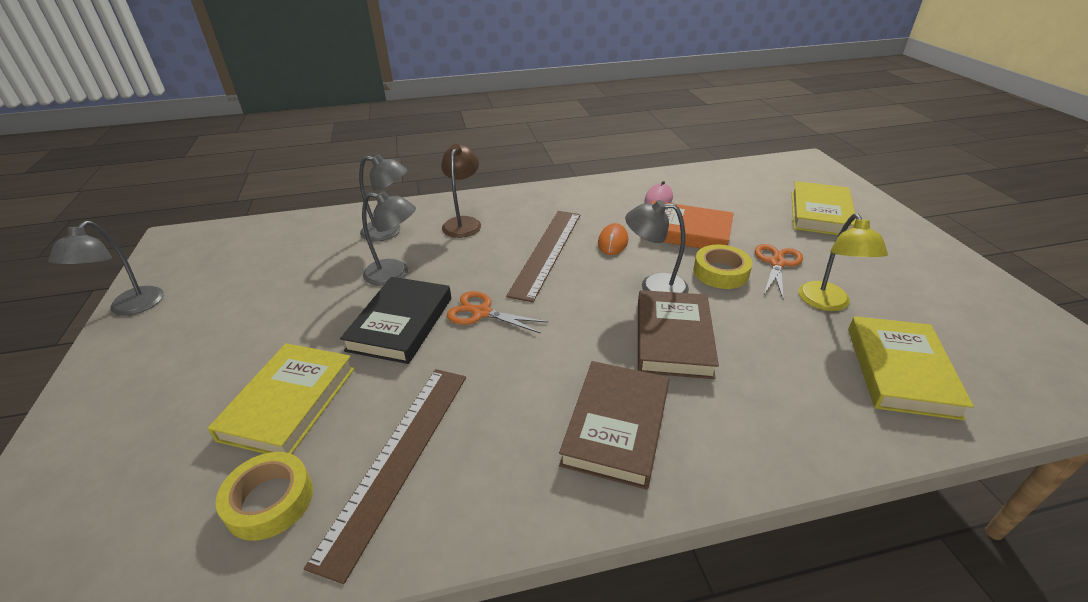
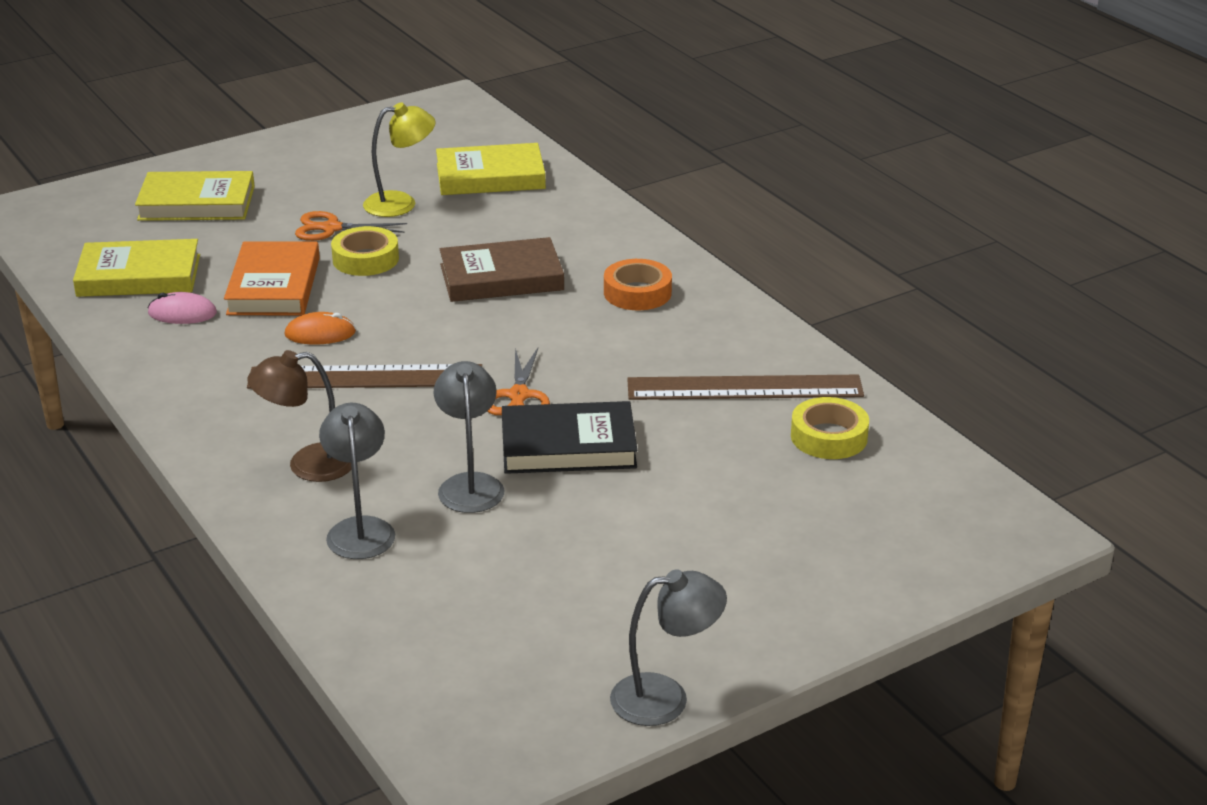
camera: 110 degrees left, 5 degrees down
(289, 403) = (728, 474): yellow book -> yellow book (139, 276)
(616, 426) = (637, 293): brown book -> orange tape
(654, 286) = (413, 296): grey lamp -> none

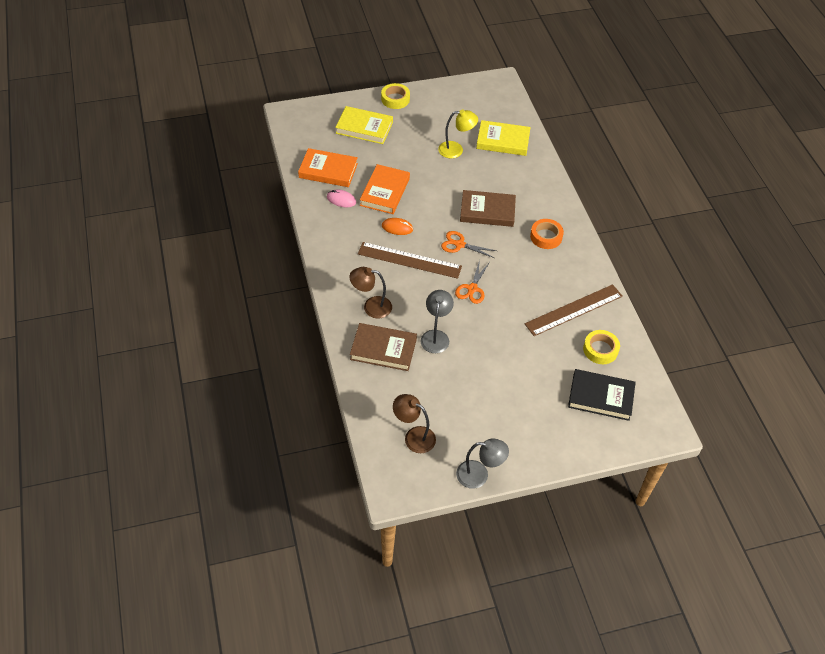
camera: 15 degrees right, 20 degrees up
(139, 276) = (328, 170): yellow book -> orange book
(331, 228) = (420, 159): orange scissors -> orange scissors (460, 245)
(360, 529) = (383, 349): grey lamp -> brown book
(365, 259) = (430, 184): yellow tape -> yellow tape (395, 99)
(487, 663) = (414, 436): none -> brown lamp
(568, 445) = (484, 324): black book -> black book (601, 397)
(744, 388) = (573, 310): brown ruler -> brown ruler turned 45 degrees counterclockwise

